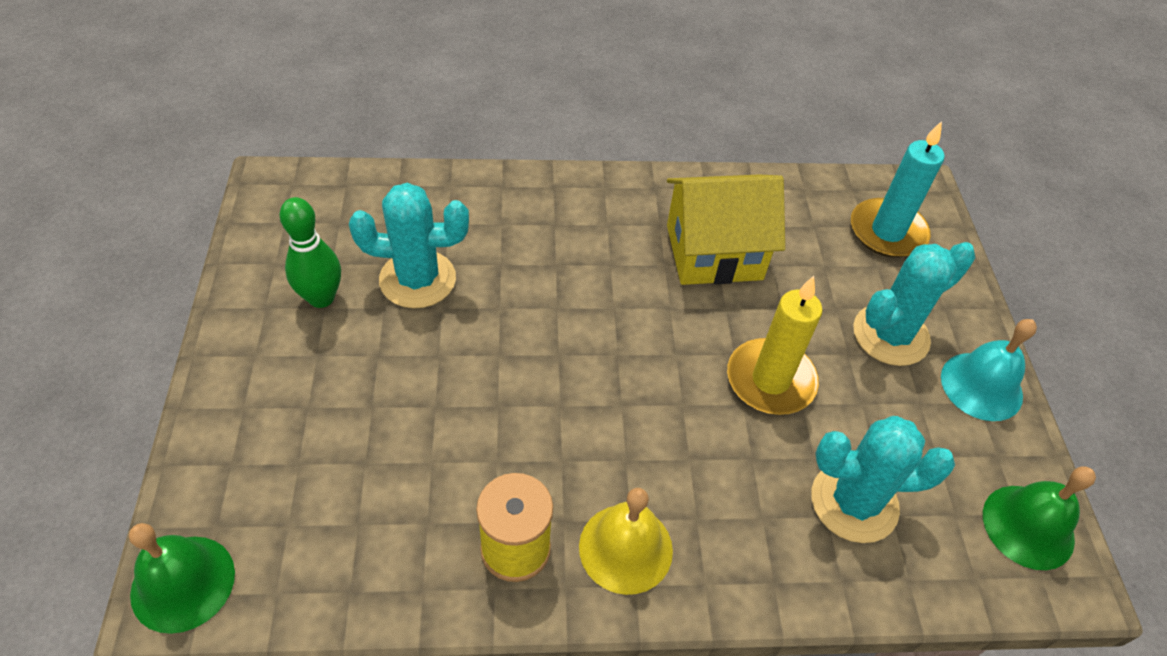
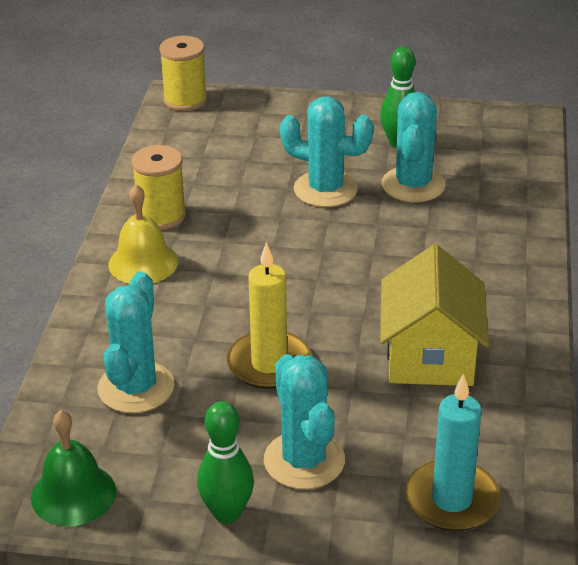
camera: 105 degrees right, 15 degrees down
(183, 583) = (185, 100): green bell -> yellow spool
(434, 364) = (325, 189): none -> turquoise cactus
(981, 386) = (227, 513): turquoise bell -> green bowling pin

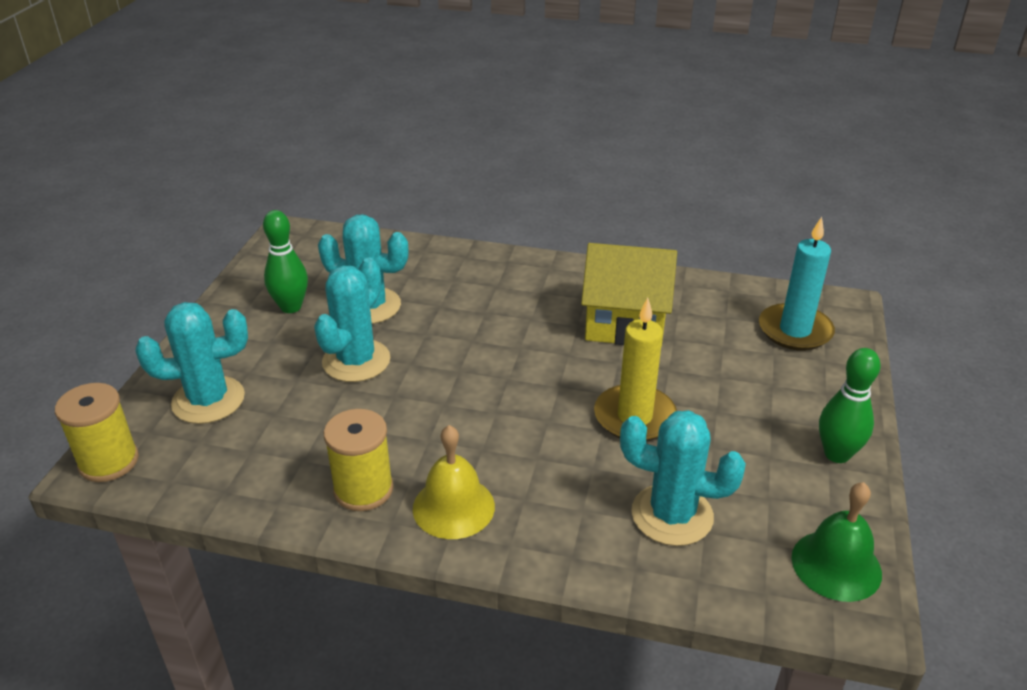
camera: 85 degrees left, 0 degrees up
(304, 460) = (763, 403): turquoise cactus -> turquoise cactus (208, 400)

